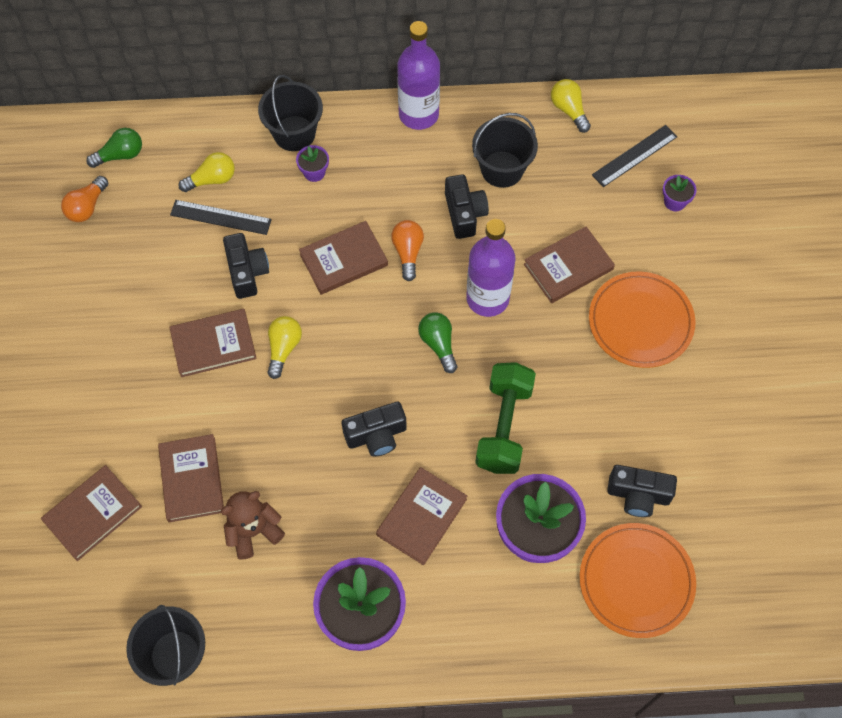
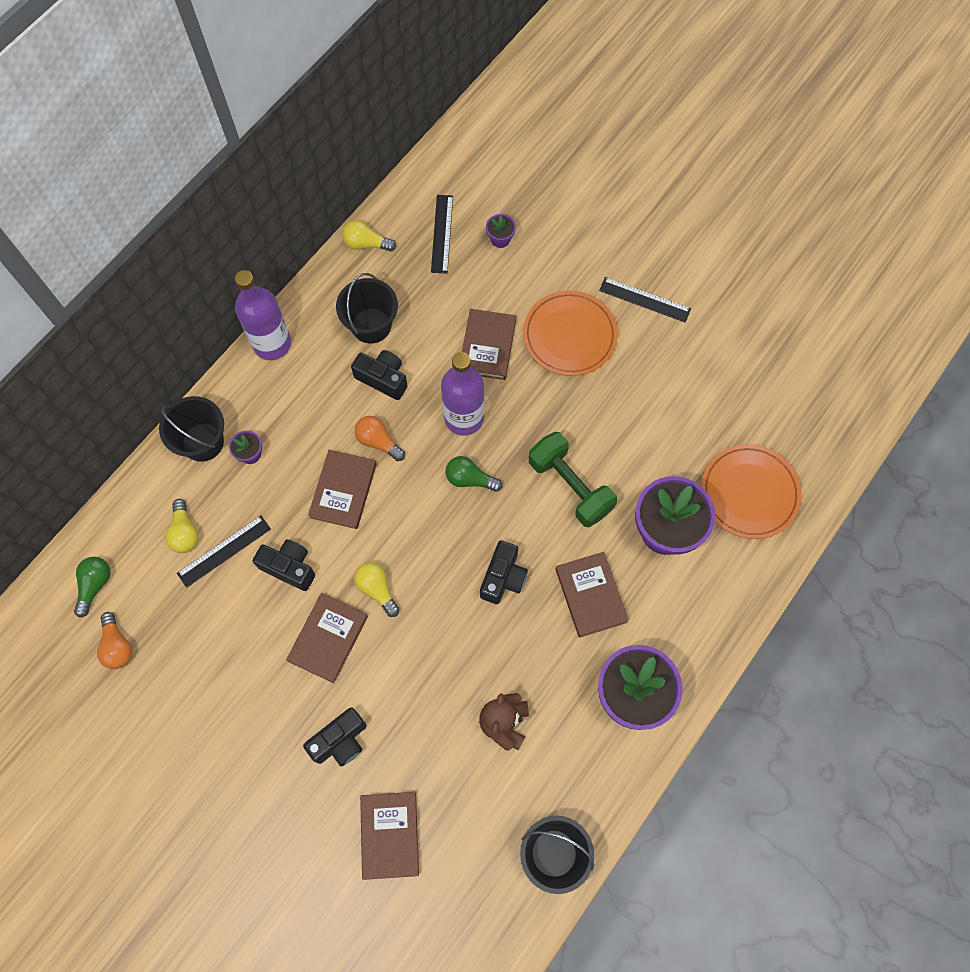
camera: 50 degrees left, 5 degrees up
(191, 479) = (425, 738): brown book -> none
(212, 179) = (185, 532): yellow light bulb -> yellow light bulb turned 150 degrees clockwise
(638, 495) = (691, 441): black camera -> black camera (340, 741)
(735, 356) = (644, 299): none -> black ruler

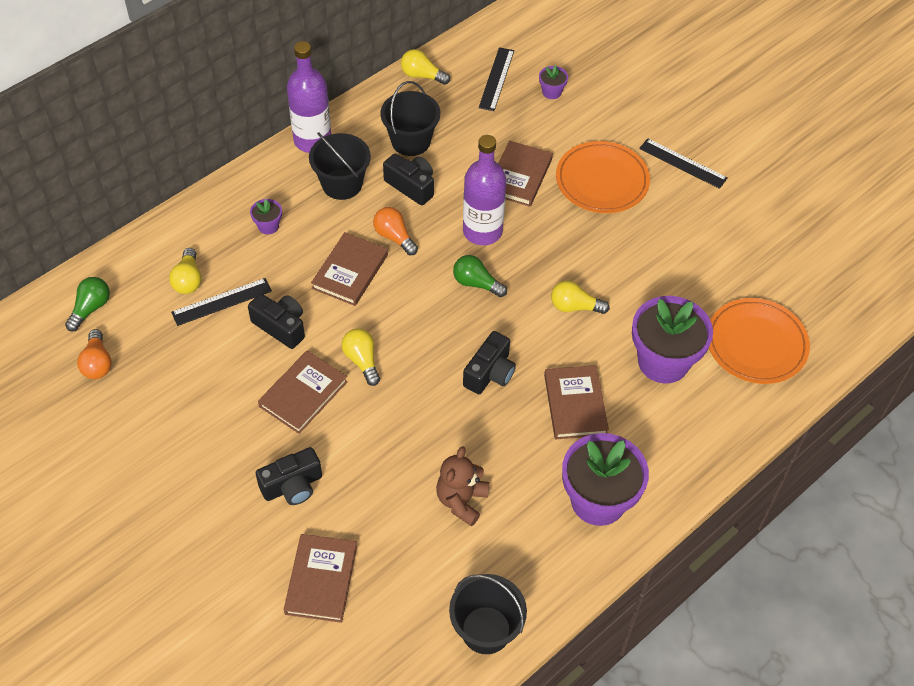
camera: 10 degrees right, 15 degrees down
(203, 442) = (226, 208): black bucket -> black bucket (342, 184)
(570, 486) = (574, 307): green dumbbell -> yellow light bulb

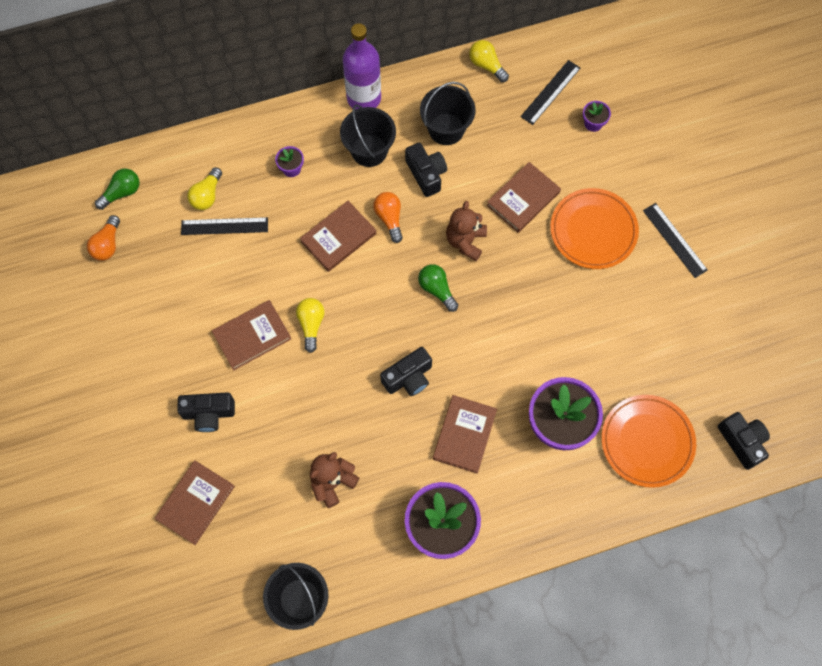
camera: 25 degrees right, 15 degrees up
(281, 326) = (261, 267): black camera -> black camera (742, 441)
(482, 231) = (465, 241): purple bottle -> brown teddy bear
(574, 307) = (509, 344): yellow light bulb -> none

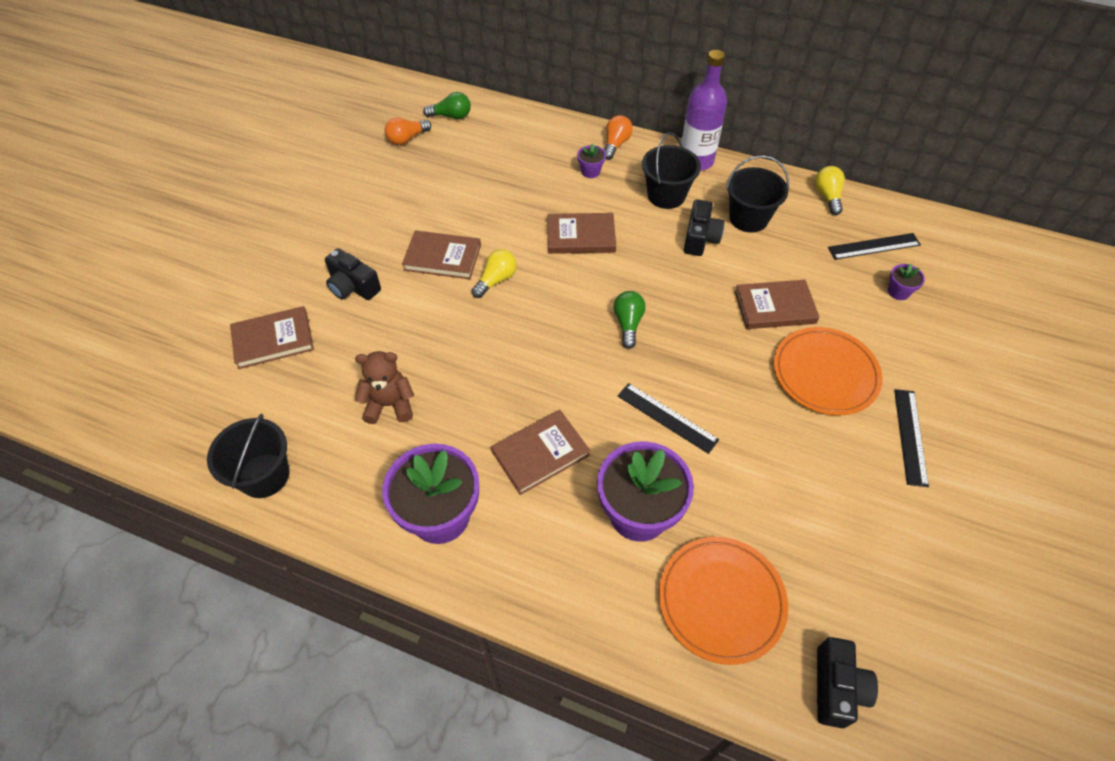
camera: 40 degrees right, 15 degrees down
(207, 195) = (509, 151): yellow light bulb -> none
(224, 226) = (501, 176): black ruler -> black ruler (667, 417)
(389, 218) = (637, 249): orange light bulb -> orange light bulb (615, 144)
(408, 377) = (536, 372): black camera -> none
(465, 241) = (689, 305): brown teddy bear -> none

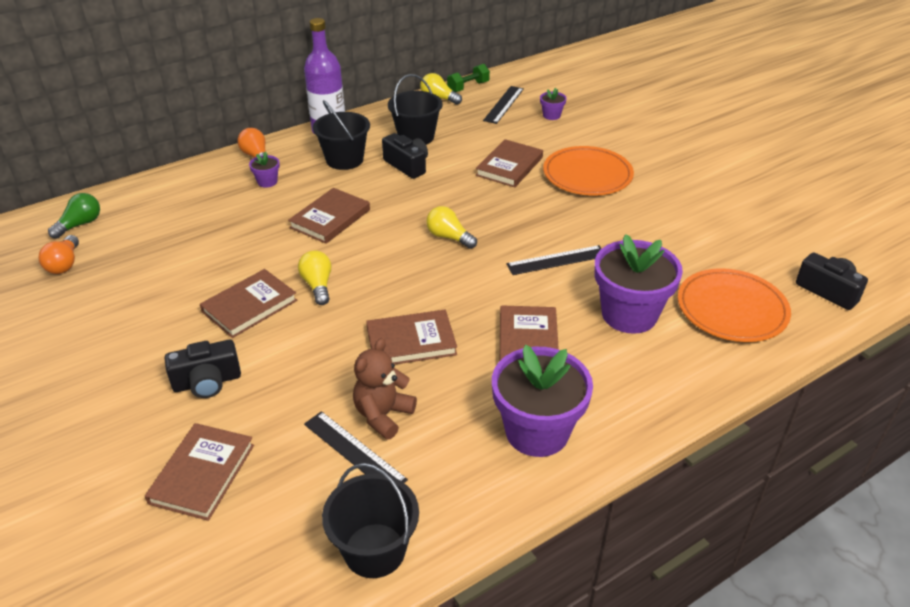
camera: 55 degrees left, 15 degrees down
(479, 375) = (411, 341): none -> brown book
(628, 324) = (449, 237): green light bulb -> yellow light bulb
(872, 205) = (468, 87): none -> green dumbbell
(910, 436) = (667, 169): black ruler -> black ruler (354, 451)

